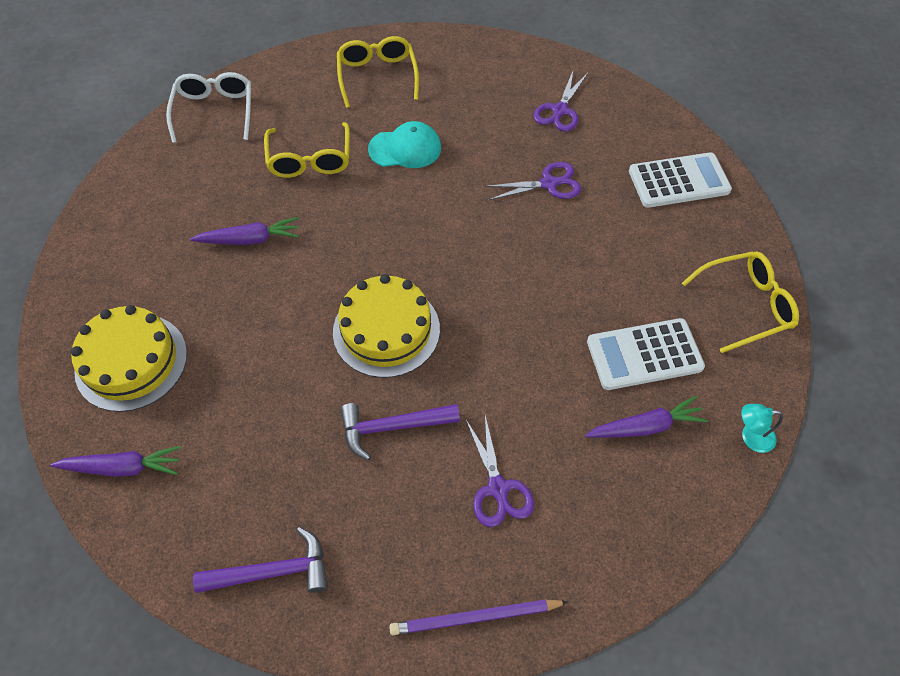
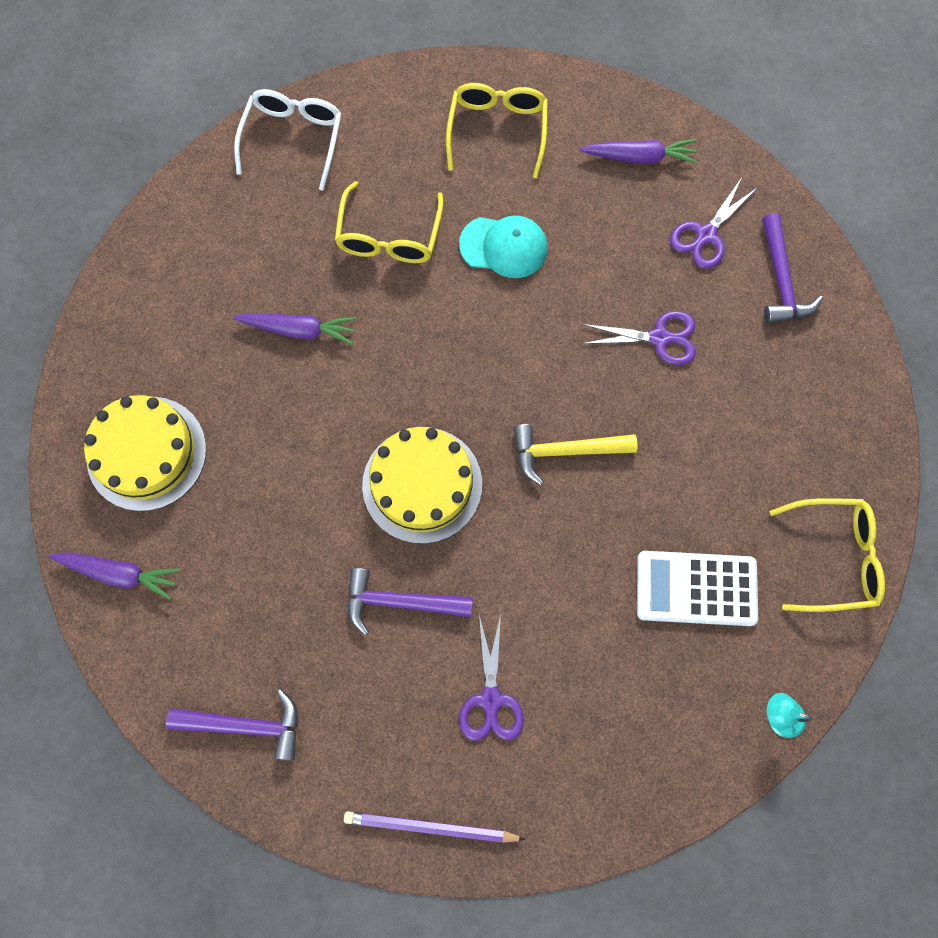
camera: 15 degrees right, 15 degrees up
(500, 278) = (565, 451): none -> yellow hammer
(627, 127) = (781, 280): none -> purple hammer
(645, 426) = (668, 673): purple carrot -> purple carrot (640, 157)
(678, 181) = (816, 372): white calculator -> none

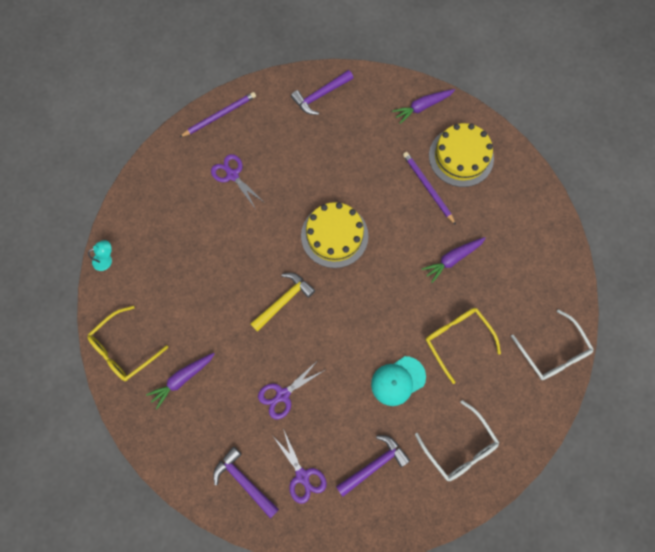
camera: 140 degrees right, 0 degrees up
(235, 447) = (427, 188): none -> purple pencil
(400, 602) = (301, 182): purple hammer -> purple hammer (374, 464)
(497, 131) = (459, 446): yellow glasses -> white glasses
(640, 157) = (373, 496): purple carrot -> purple carrot (182, 379)
(696, 588) = (178, 285): white calculator -> none
(706, 235) = (302, 476): purple scissors -> purple scissors turned 150 degrees clockwise

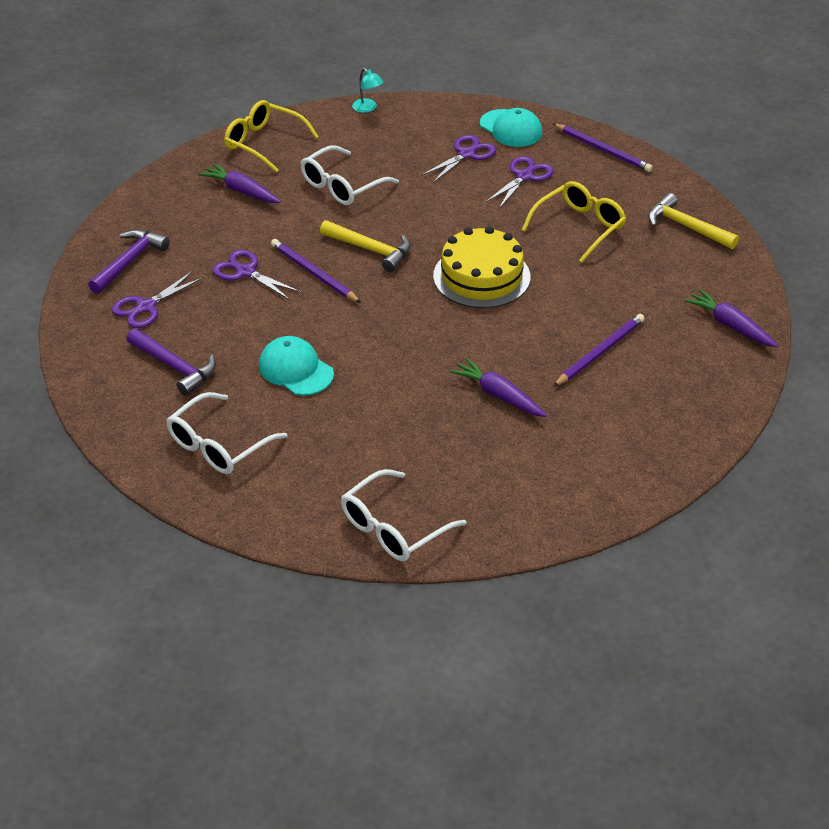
camera: 75 degrees right, 30 degrees down
(172, 166) = (511, 129): none -> turquoise cap
(192, 205) = (466, 154): none -> purple scissors
(201, 302) = (342, 186): none -> white glasses
(298, 346) = (313, 273): none -> purple pencil
(320, 95) = (686, 227): purple hammer -> yellow hammer
(457, 340) = (375, 419): yellow glasses -> yellow glasses (579, 227)
(461, 157) = (670, 379): yellow cake -> none

